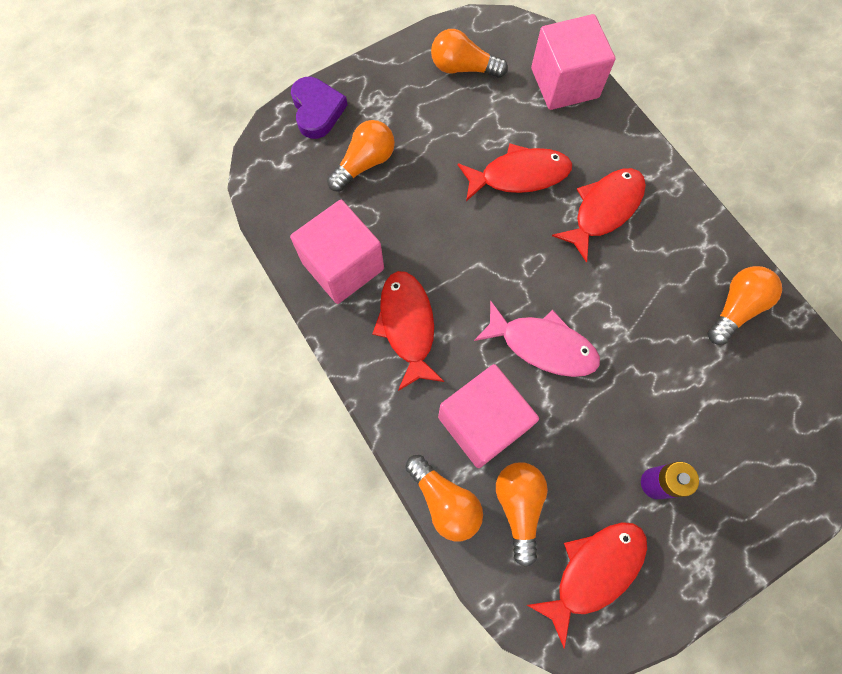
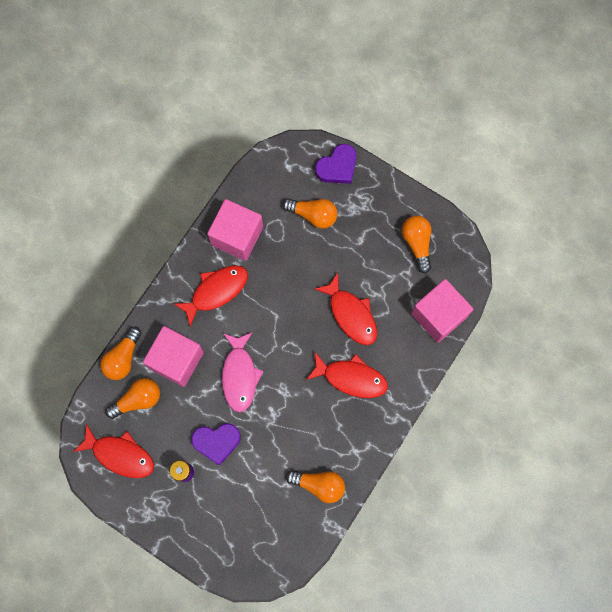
camera: 65 degrees right, 5 degrees up
(627, 417) = (216, 442): none -> purple heart

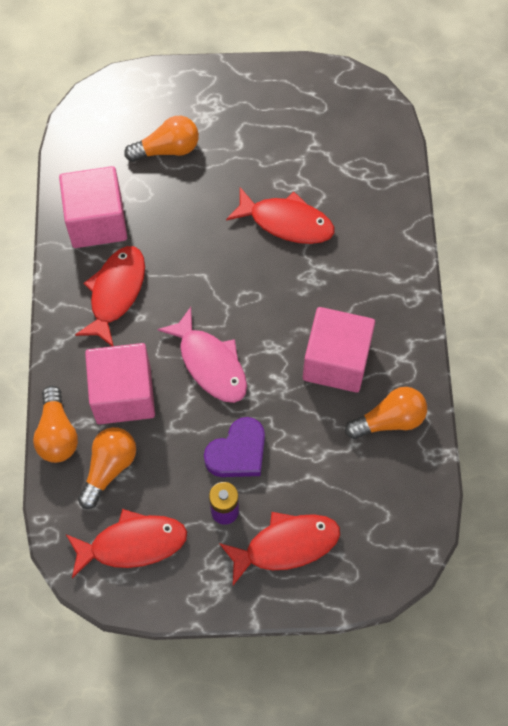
camera: 35 degrees left, 10 degrees down
(337, 167) = (158, 87): purple heart -> none
(351, 378) = (337, 286): red fish -> red fish (286, 545)
(417, 243) = (302, 110): orange light bulb -> none
(438, 315) = (381, 165): pink cube -> pink cube (336, 361)

